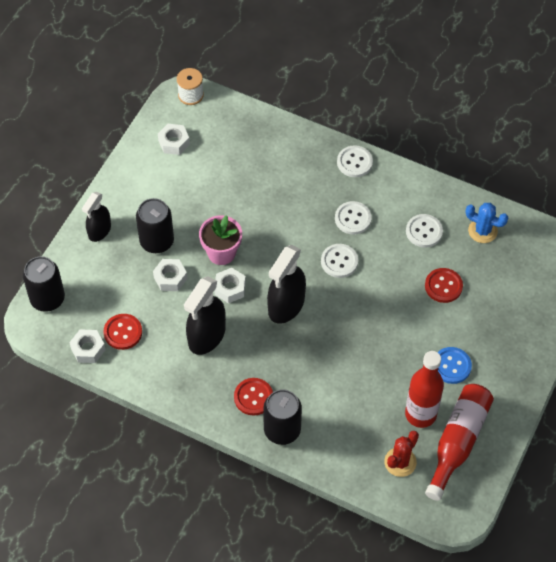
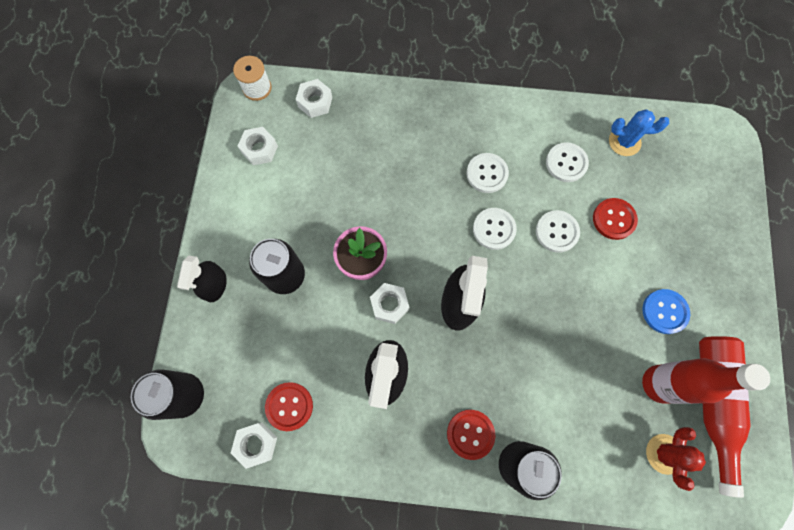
camera: 20 degrees left, 15 degrees up
(170, 278) = (318, 316): white nut -> white nut (315, 102)
(354, 162) = (461, 108): white button -> white button (557, 232)

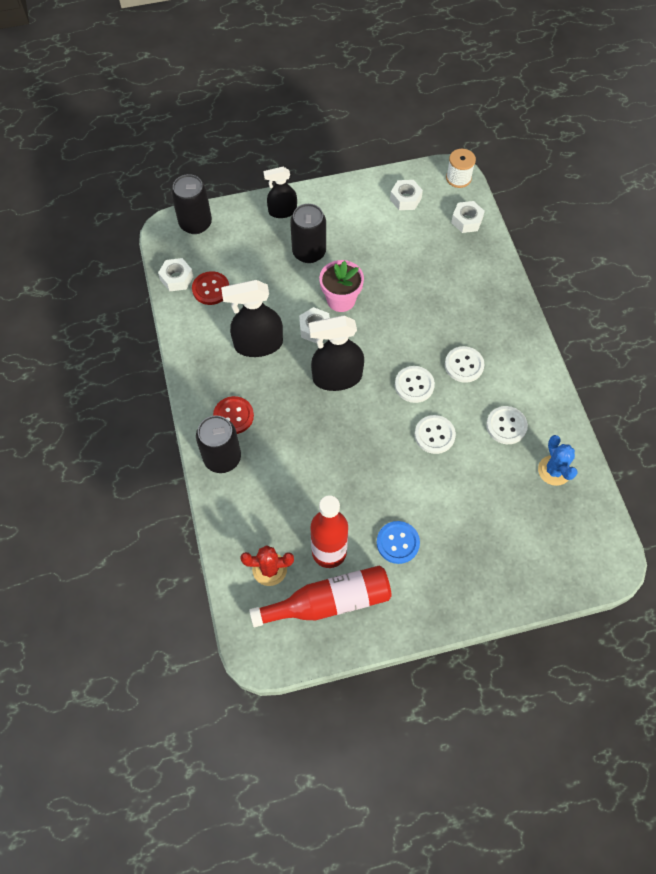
camera: 70 degrees right, 10 degrees down
(614, 219) = (469, 479): red button -> none

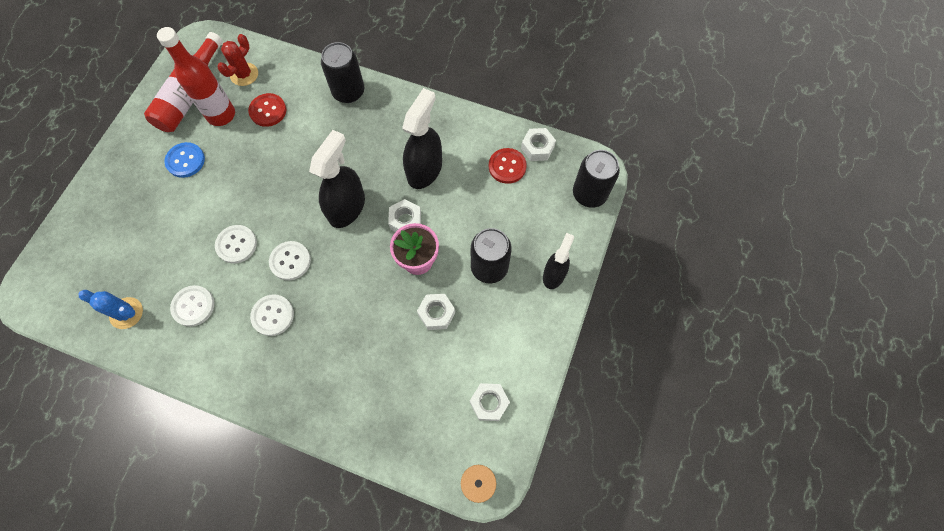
camera: 125 degrees right, 5 degrees up
(233, 416) = (375, 117): red button -> red button (268, 111)
(466, 221) = (418, 445): white nut -> white nut (436, 313)

